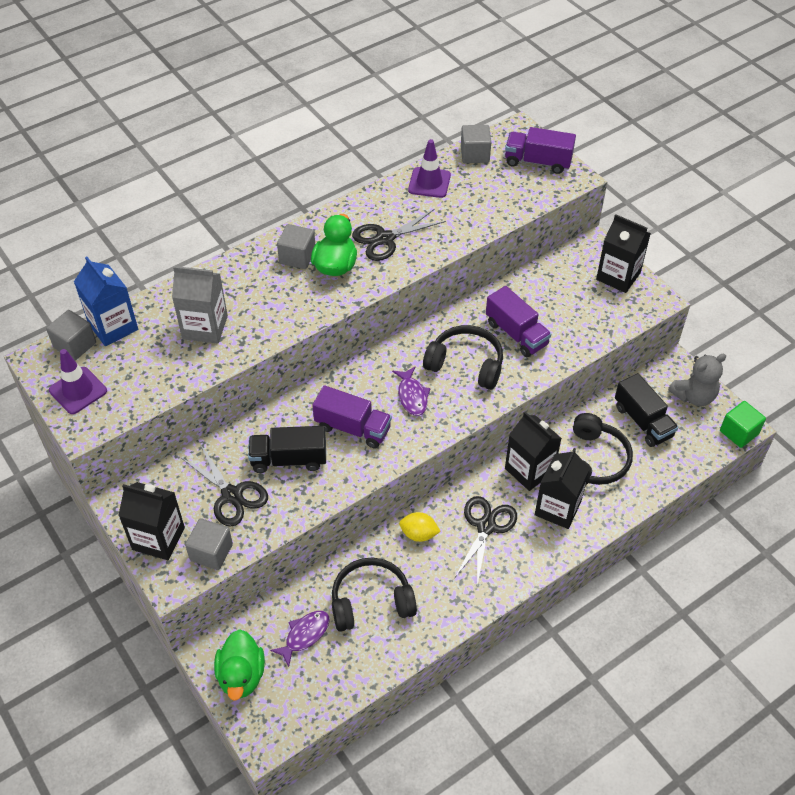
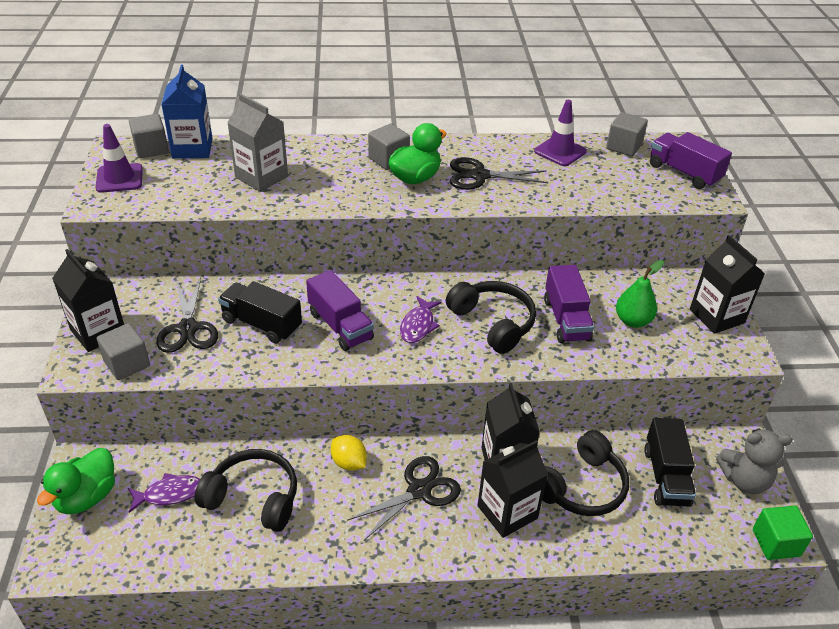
camera: 30 degrees right, 10 degrees down
(564, 310) = (633, 321): none -> green pear

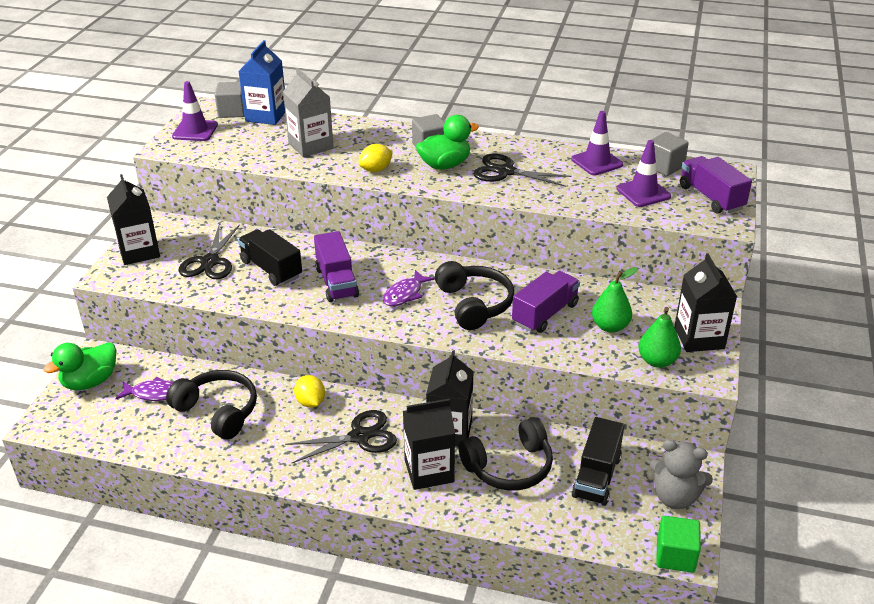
camera: 20 degrees right, 5 degrees down
(127, 364) = (149, 279): grey cube -> none
(347, 194) = (376, 170): none -> yellow lemon
(566, 319) = (545, 314): purple truck -> purple truck turned 150 degrees counterclockwise
(621, 178) = (643, 193): none -> purple traffic cone
(694, 349) = (657, 361): none -> green pear

